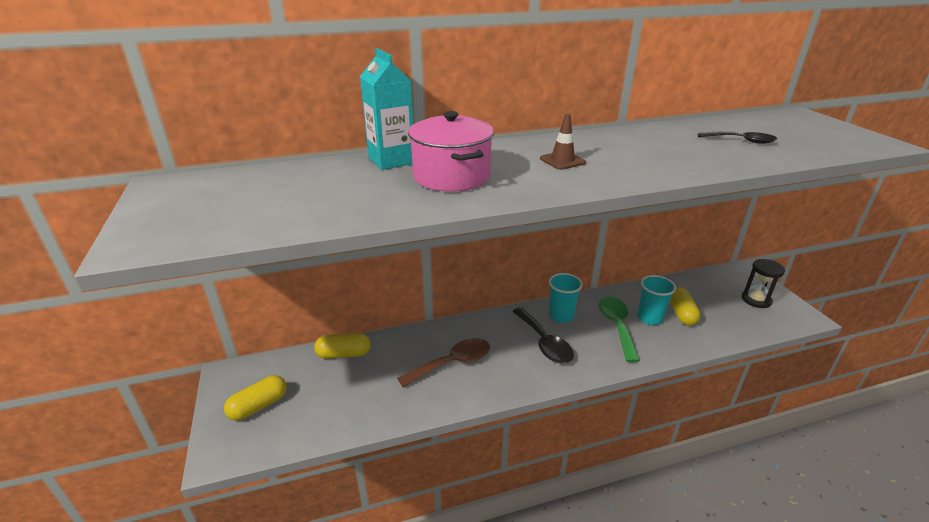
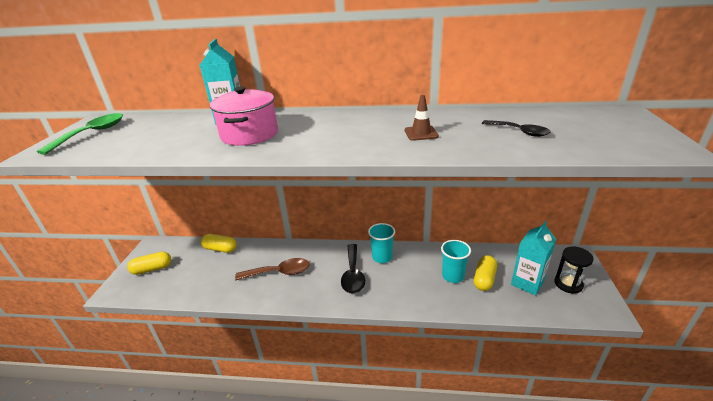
camera: 25 degrees right, 0 degrees up
(562, 161) = (341, 132): brown traffic cone -> brown traffic cone (421, 133)
(617, 326) = (419, 276): green spoon -> green spoon (92, 133)
(721, 307) = (527, 283): none -> turquoise carton

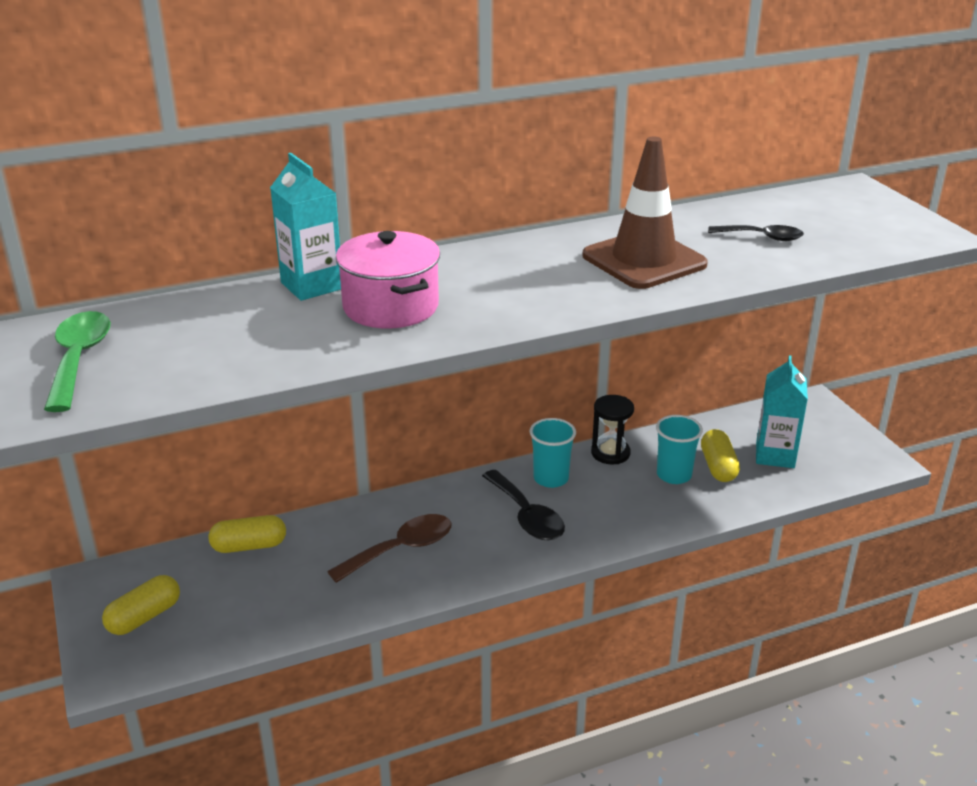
camera: 30 degrees left, 0 degrees up
(421, 133) = (644, 260): brown traffic cone -> brown traffic cone, size x2.20
(568, 284) = (824, 442): black hourglass -> black hourglass (610, 453)

